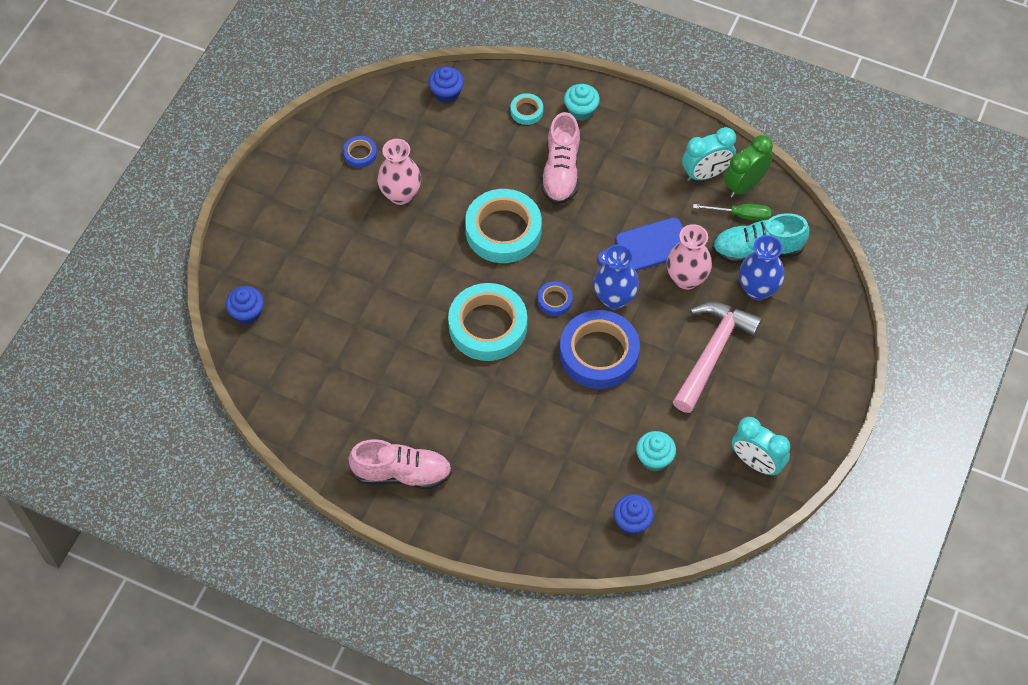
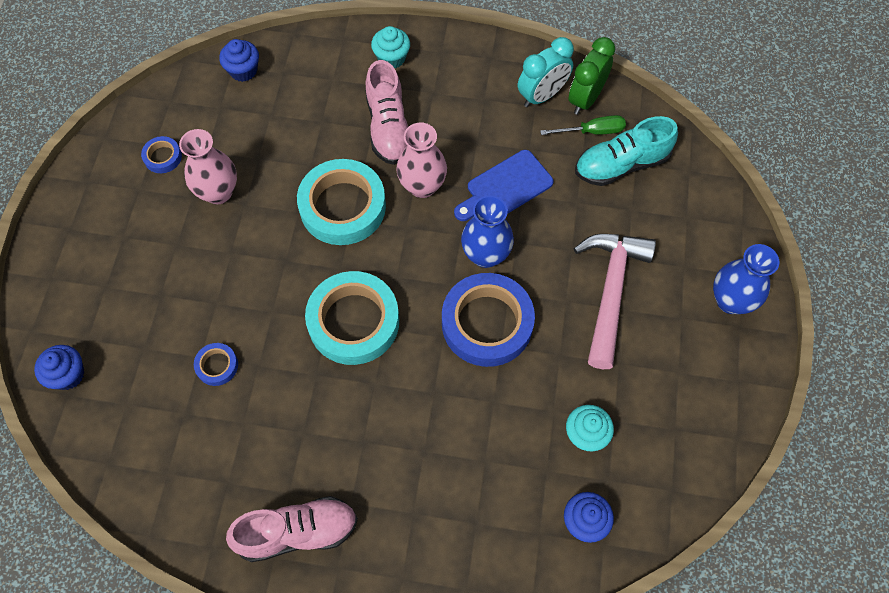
camera: 15 degrees left, 5 degrees up
(526, 111) = (334, 71): turquoise tape -> none
(554, 300) = (421, 273): blue tape -> blue tape (217, 366)
(686, 279) = (556, 214): pink vase -> pink vase (422, 186)
(756, 463) = (700, 409): turquoise clock -> none
(757, 289) = (635, 208): blue vase -> blue vase (730, 301)

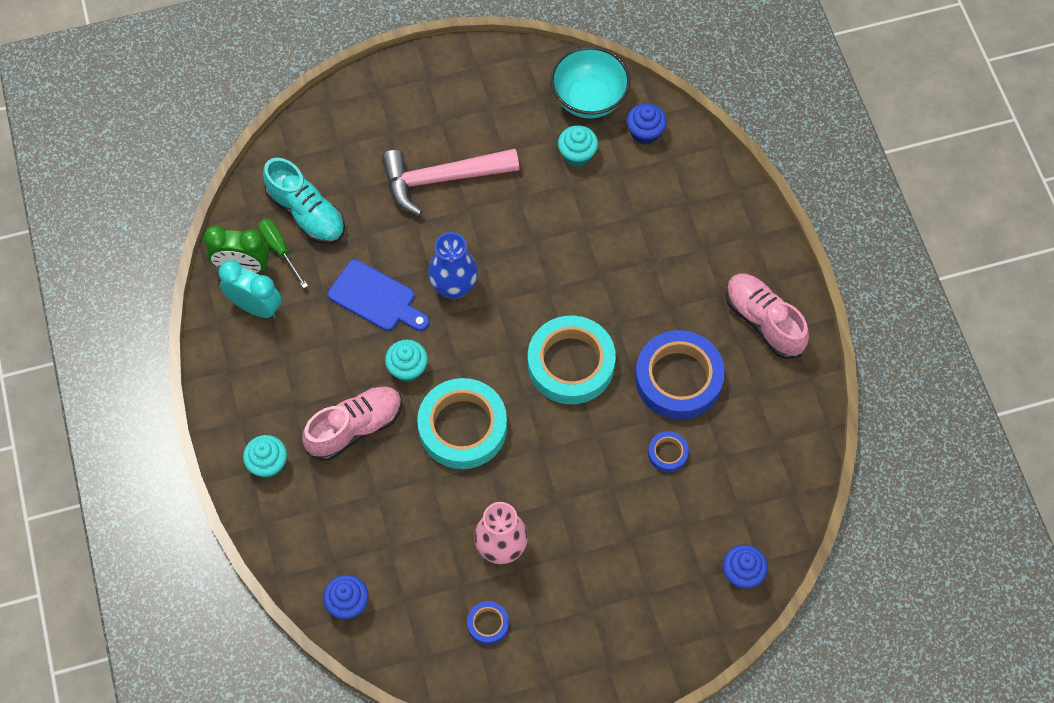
camera: 115 degrees left, 0 degrees up
(422, 186) = (407, 368): pink vase -> turquoise cupcake
(487, 323) = (519, 260): blue tape -> blue tape (678, 378)
(652, 480) = (589, 99): none -> turquoise bowl
(730, 301) = (407, 91): blue vase -> none

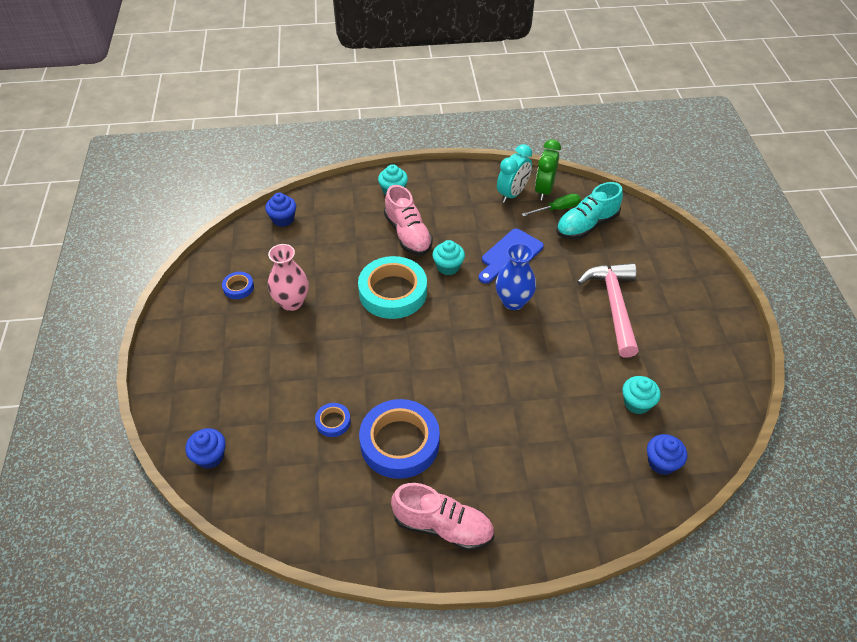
camera: 100 degrees right, 15 degrees down
(571, 364) = (431, 367): turquoise tape -> none
(589, 99) = (698, 422): turquoise bowl -> none
(763, 321) = (443, 526): pink shoe -> pink shoe turned 45 degrees clockwise

